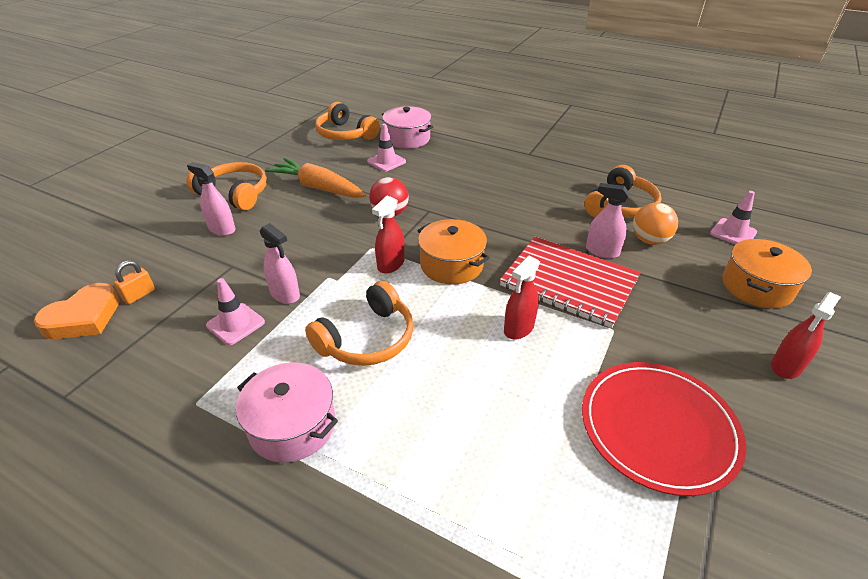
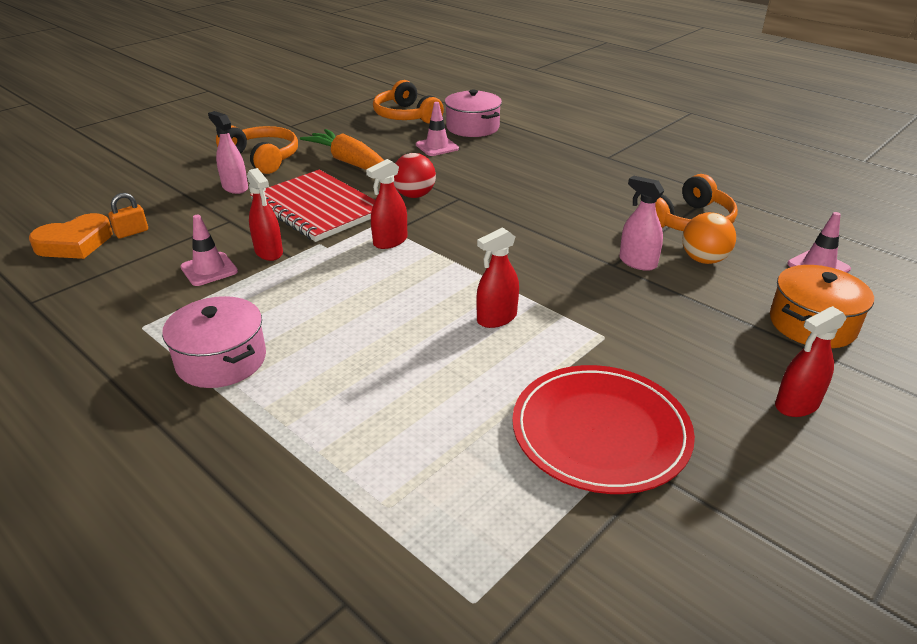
camera: 15 degrees right, 5 degrees down
(285, 294) = (269, 252): pink spray bottle -> red spray bottle
(367, 339) = (331, 302): orange headphones -> none
(451, 265) = (455, 251): orange pot -> none
(569, 282) = (579, 286): red notebook -> red notebook (318, 208)

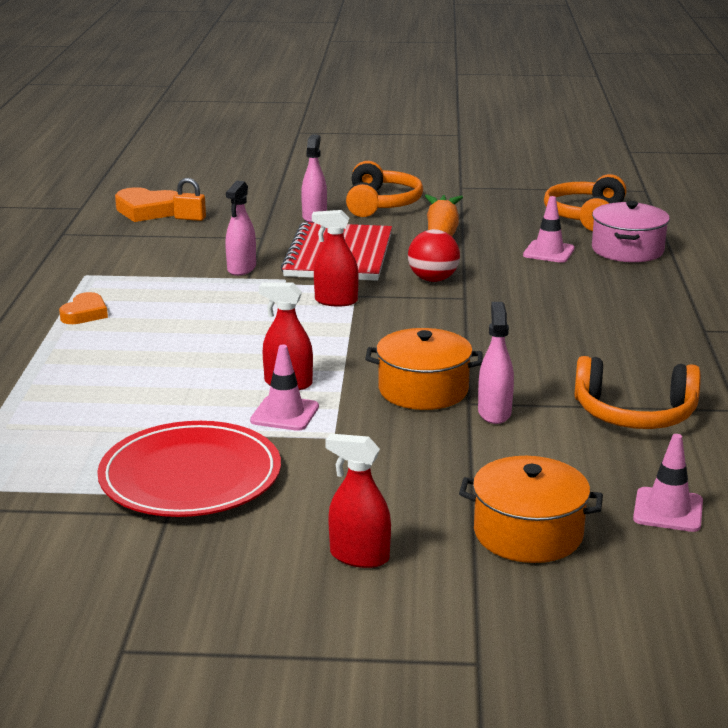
camera: 50 degrees right, 10 degrees down
(209, 269) = (185, 261): pink traffic cone -> pink traffic cone (285, 414)
(221, 360) = (85, 313): pink pot -> orange heart
(269, 252) = (241, 268): red spray bottle -> pink spray bottle
(575, 271) = (423, 390): none -> orange pot
(703, 260) = (562, 443): orange ball -> none

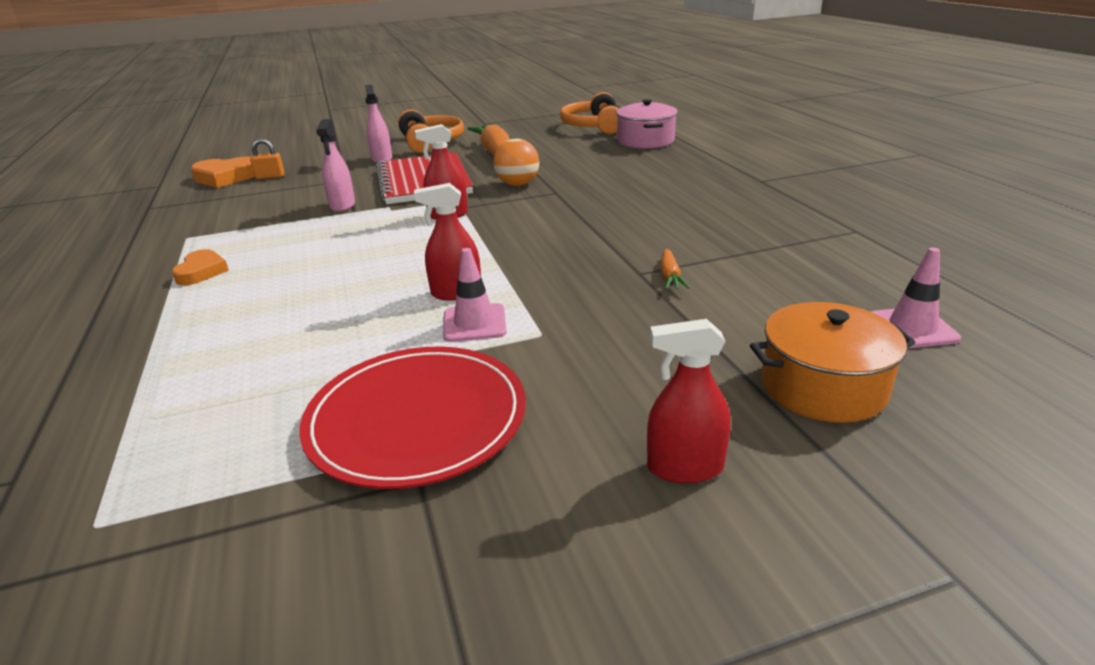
camera: 20 degrees left, 5 degrees up
(423, 390) = (588, 271): orange pot -> none
(433, 279) = (518, 184): red ball -> orange ball
(494, 412) = (670, 276): pink spray bottle -> orange carrot
(548, 252) = (590, 151): pink traffic cone -> none
(634, 413) = (784, 251): orange headphones -> none

